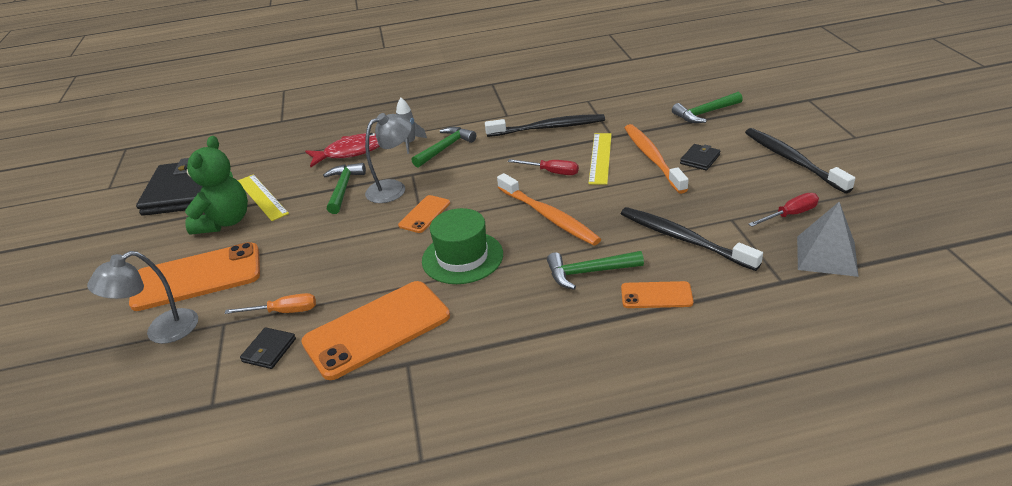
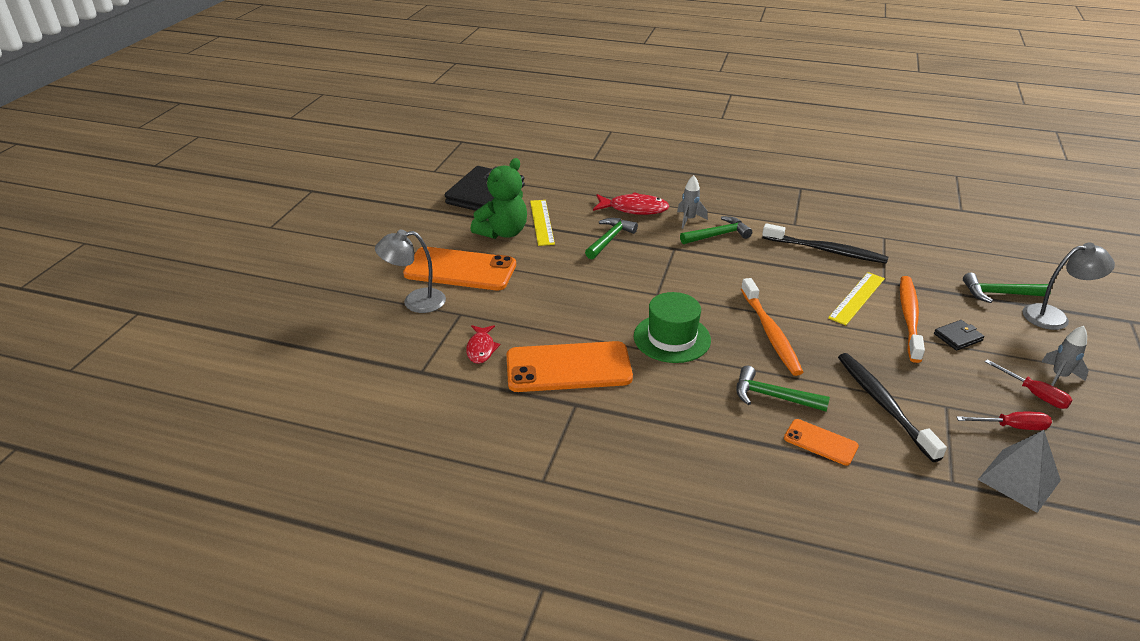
camera: 25 degrees right, 0 degrees up
(269, 350) = (481, 349): black wallet -> red fish
(284, 311) = (507, 323): orange screwdriver -> none
(393, 188) = (651, 255): grey lamp -> grey lamp (1054, 316)
(424, 214) = (663, 288): orange phone -> none
(551, 172) = (800, 294): red screwdriver -> red screwdriver (1034, 394)
(793, 160) = (1059, 376): black toothbrush -> grey rocket

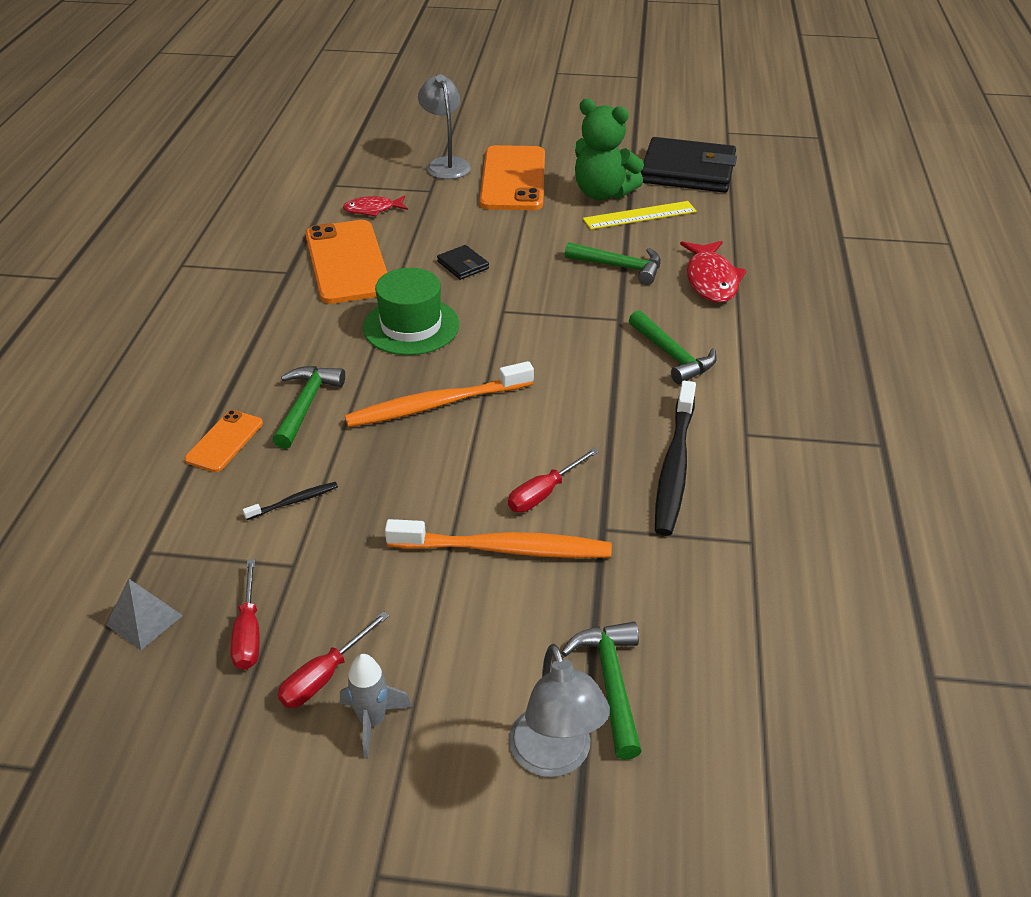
camera: 80 degrees right, 5 degrees up
(689, 219) = (705, 328): grey rocket -> none
(857, 298) = (544, 493): yellow ruler -> red screwdriver
(884, 405) = (294, 501): black toothbrush -> black toothbrush, size x0.45
(958, 337) = (462, 602): black wallet -> black wallet (463, 265)
(1019, 480) = (144, 620): grey pyramid -> grey pyramid, size x0.65

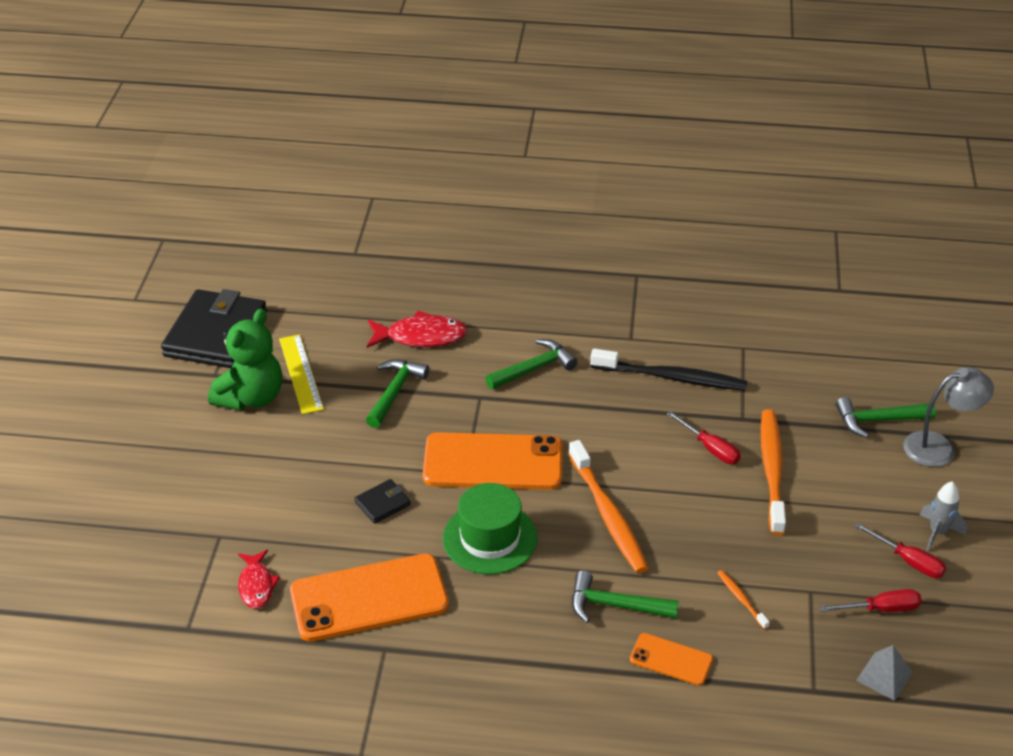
camera: 90 degrees left, 0 degrees up
(294, 501) = (741, 599): black toothbrush -> orange toothbrush
(446, 164) = (157, 525): grey lamp -> none
(513, 179) = (206, 466): orange phone -> orange phone (493, 462)

